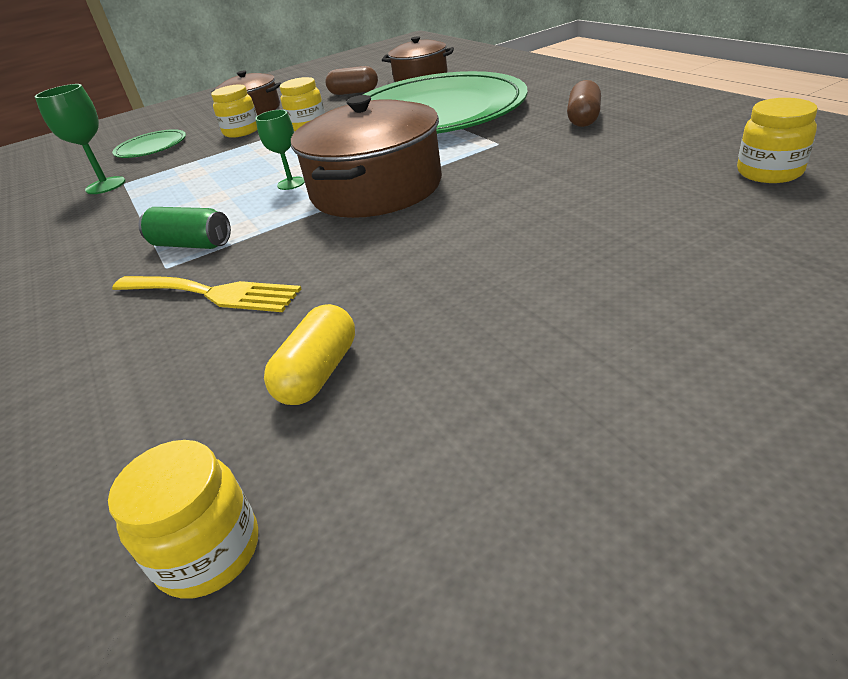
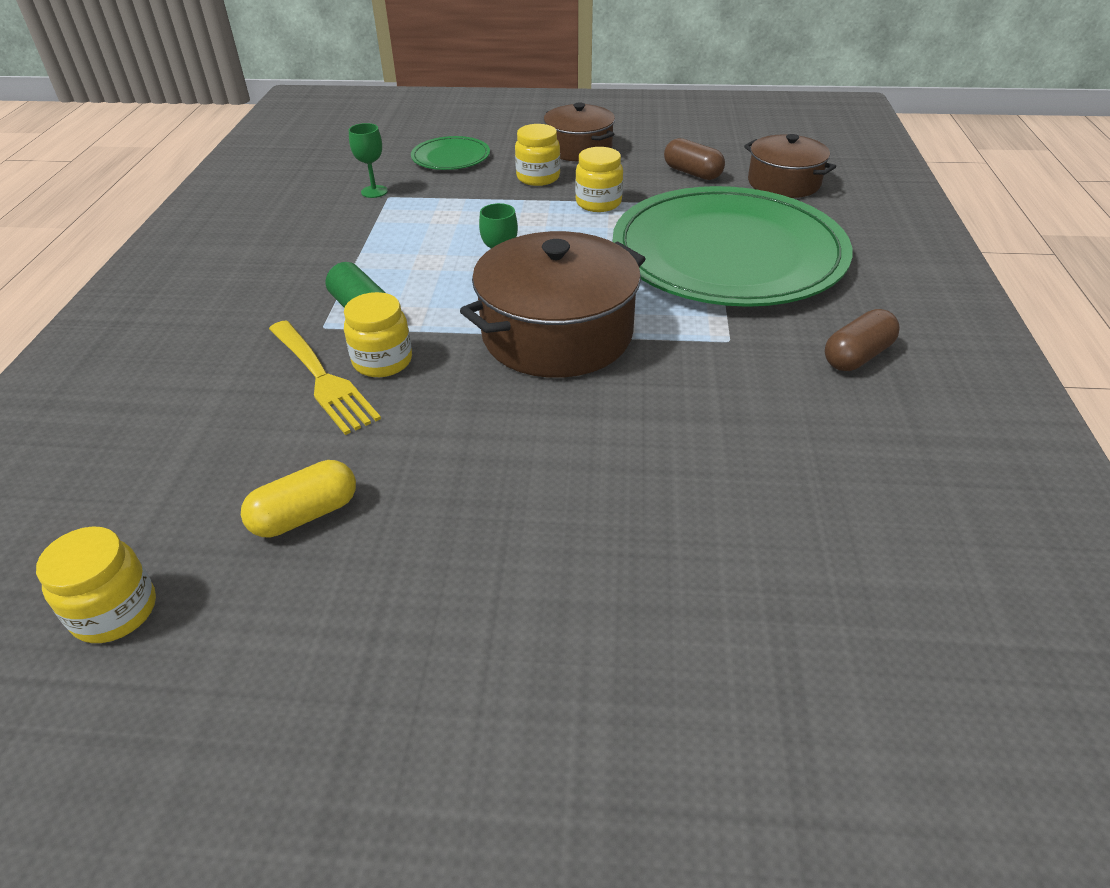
camera: 30 degrees right, 5 degrees up
(105, 185) = (374, 191): green goblet -> green goblet, size x0.66
(769, 172) = (928, 563): yellow jar -> yellow jar (382, 361)

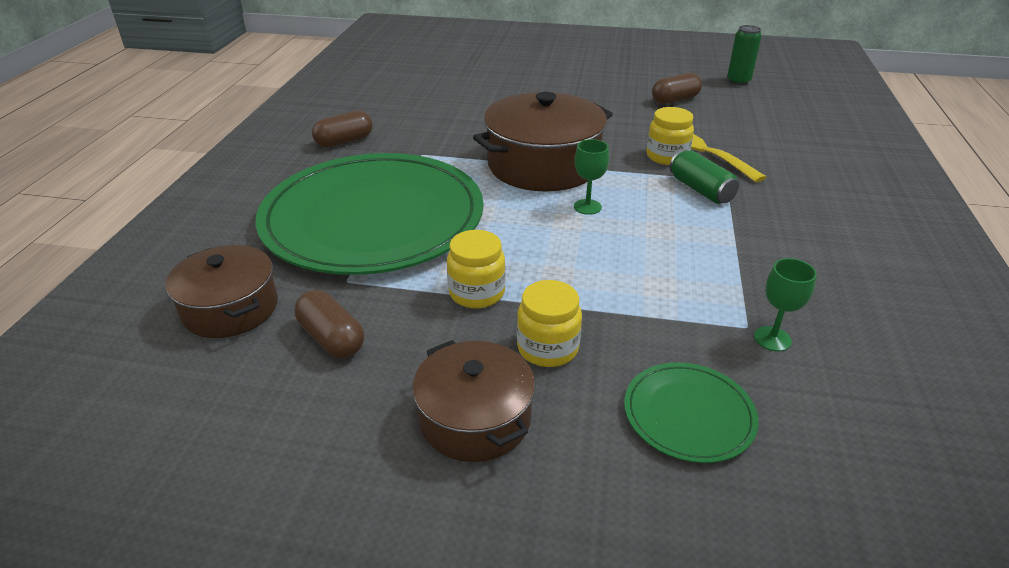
camera: 175 degrees left, 5 degrees down
(115, 611) = (738, 81): yellow jar -> green can
(305, 515) = (675, 100): yellow capsule -> brown capsule

